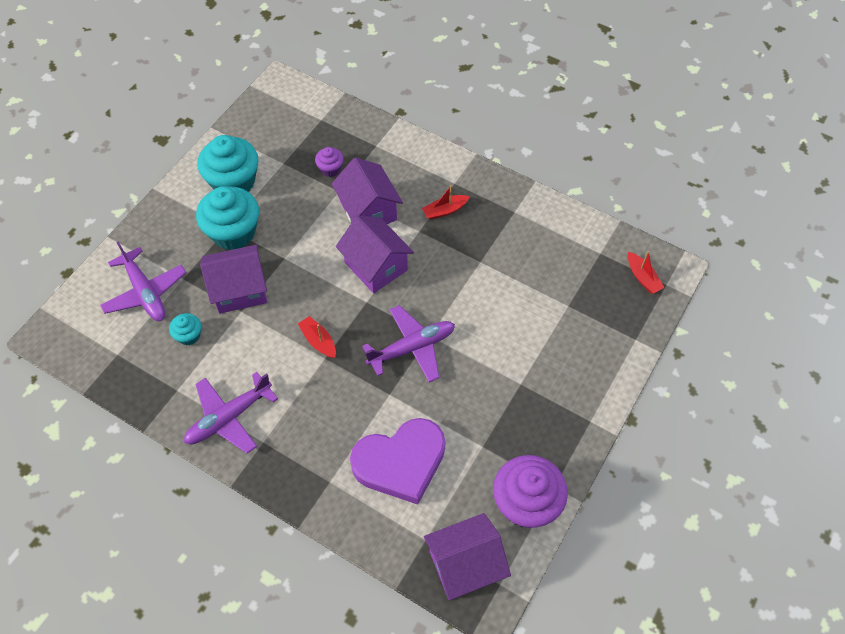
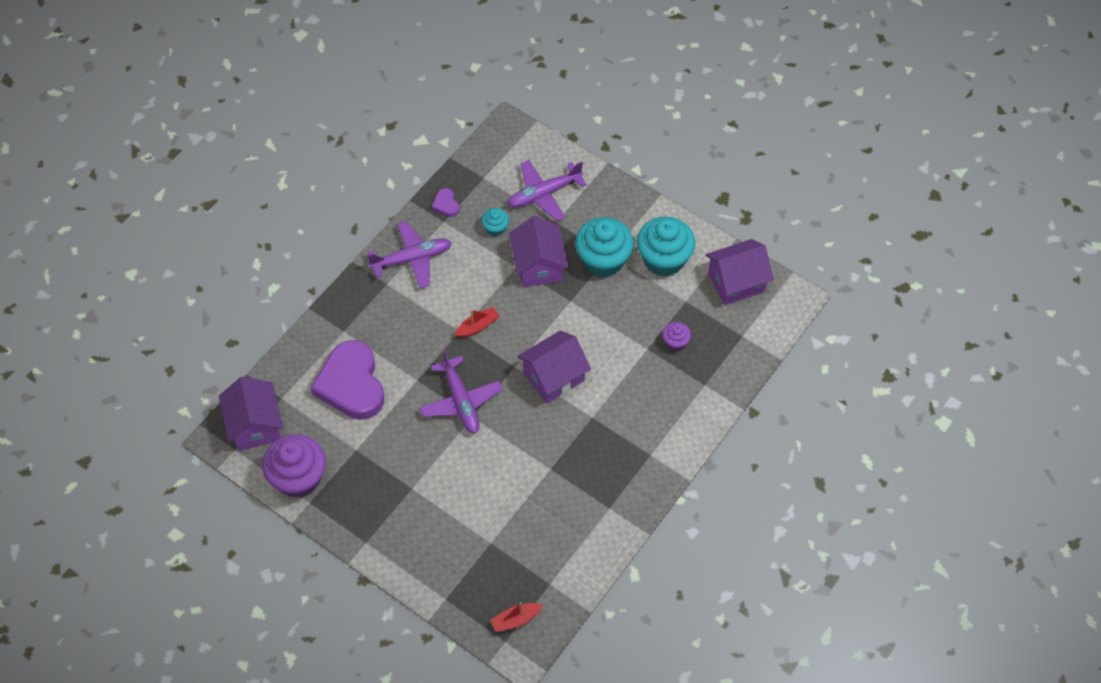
camera: 95 degrees right, 0 degrees up
(153, 390) = (446, 204): none -> purple heart
(228, 418) = (412, 259): purple plane -> purple plane turned 105 degrees clockwise
(368, 211) = (620, 373): purple house -> purple house (736, 282)
(445, 211) = (615, 442): red boat -> none

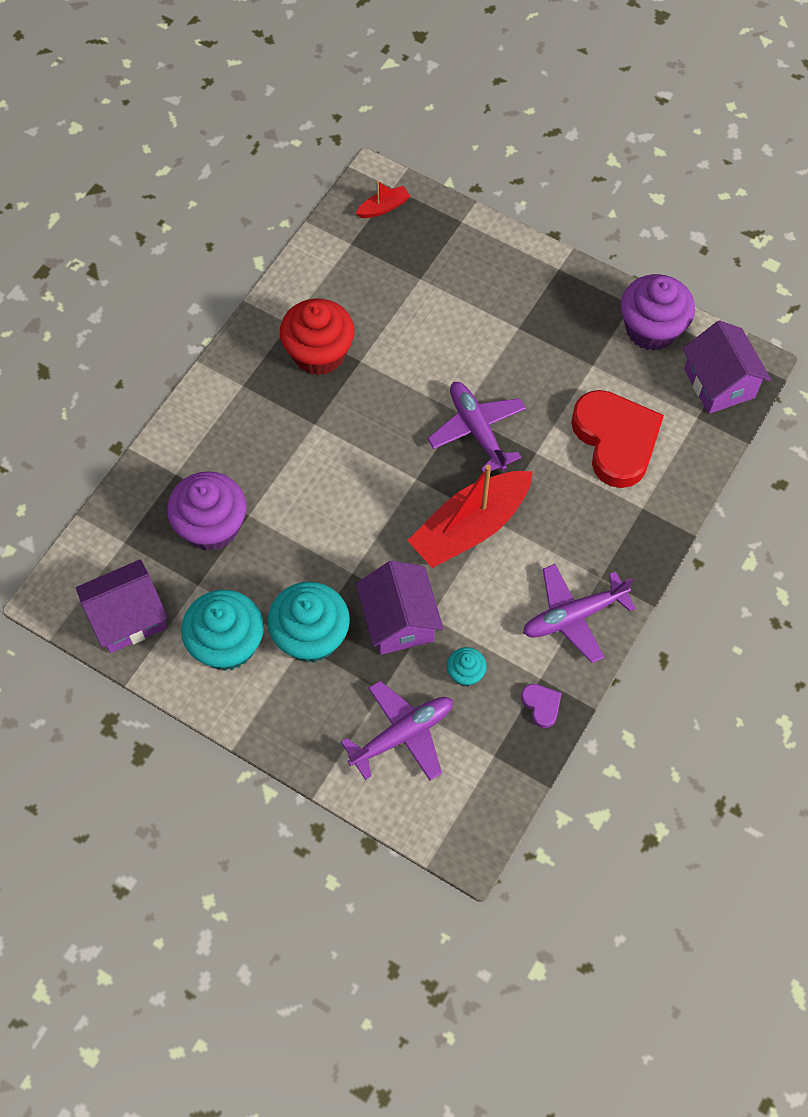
camera: 175 degrees right, 5 degrees up
(351, 384) = (615, 440): purple heart -> red heart
(477, 326) = (470, 527): red boat -> red boat, size x2.25
(553, 376) = (365, 469): purple house -> none
(585, 478) = (319, 353): none -> red cupcake
(675, 342) = (212, 526): purple cupcake -> purple cupcake, size x2.07

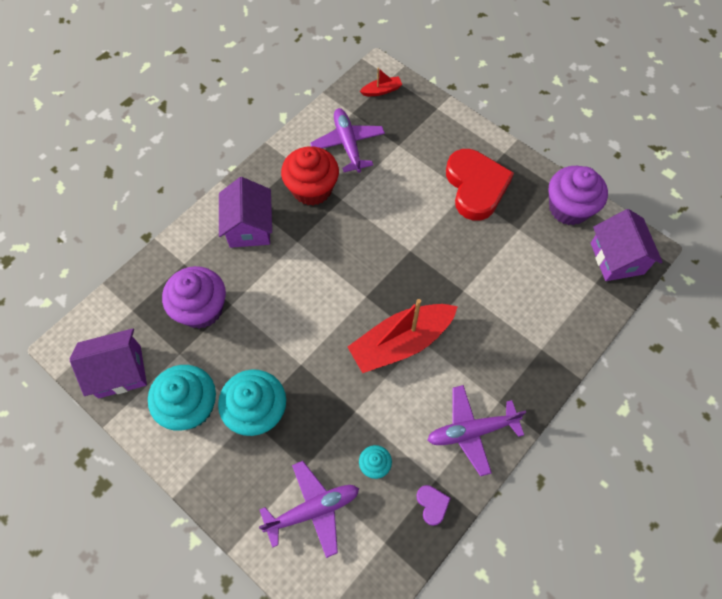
camera: 10 degrees right, 0 degrees up
(399, 620) = (330, 410): purple house -> purple house (249, 227)
(477, 430) = (420, 266): purple plane -> purple plane (348, 144)
(615, 440) = (528, 291): red heart -> red heart (476, 187)

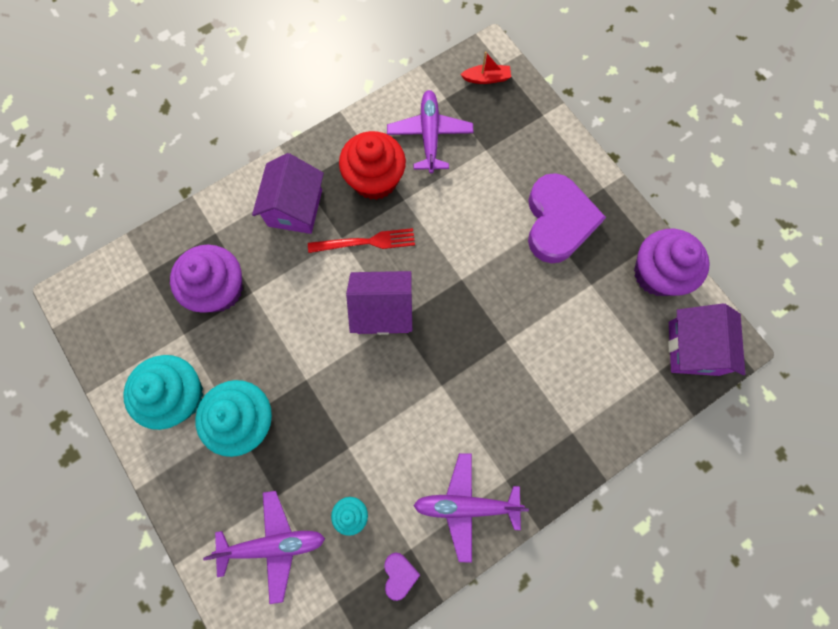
camera: 15 degrees right, 10 degrees up
(119, 371) = (118, 337): purple house -> purple house (383, 310)
(319, 240) = (366, 242): none -> red fork
(401, 342) = (420, 384): red boat -> none
(476, 187) = (558, 221): red heart -> purple heart

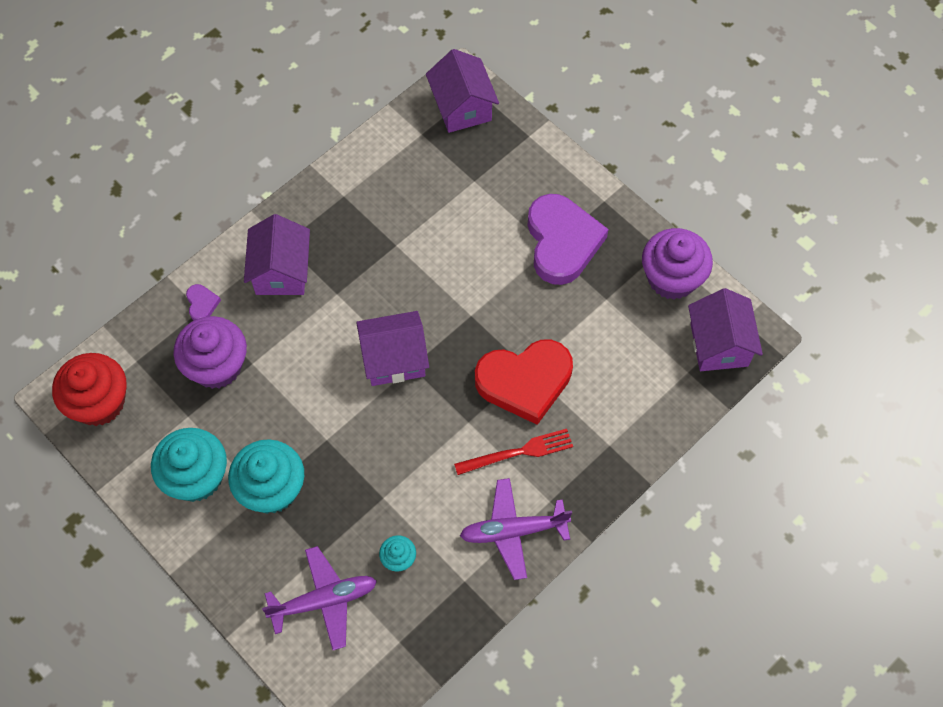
camera: 10 degrees left, 10 degrees down
(366, 242) = (363, 294): red fork -> red fork (518, 452)
(375, 179) = (361, 229): red cupcake -> red cupcake (99, 402)
(399, 575) = (457, 607): purple heart -> purple heart (202, 304)
(429, 135) = (411, 175): purple plane -> none
(486, 78) = (462, 107): red boat -> purple house
(501, 354) = (525, 382): none -> red heart

